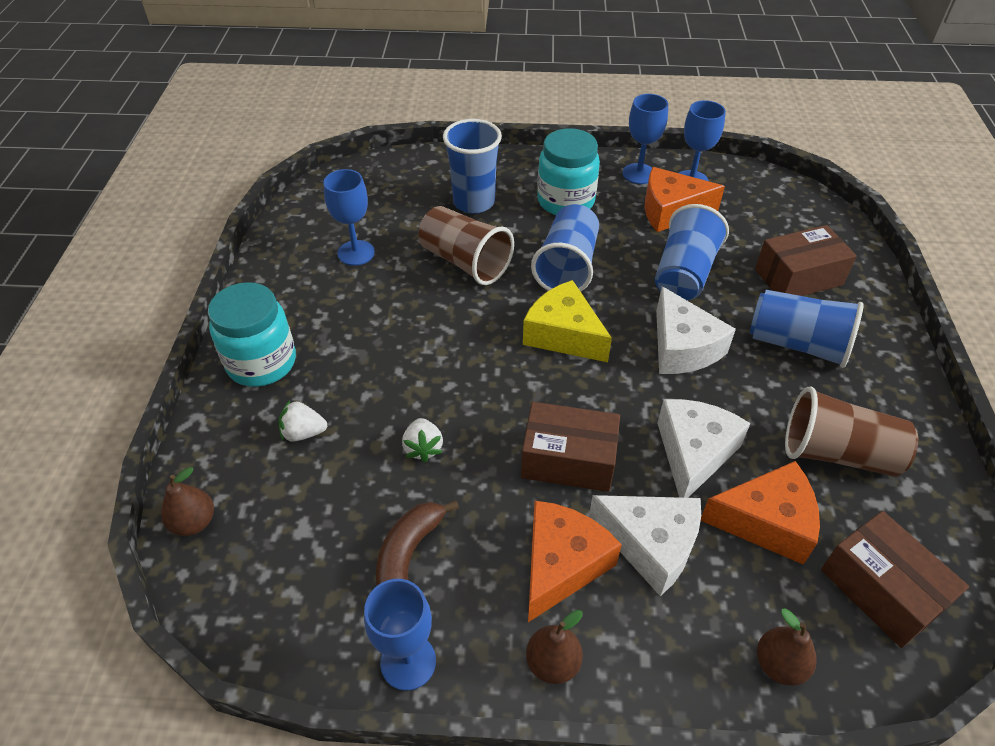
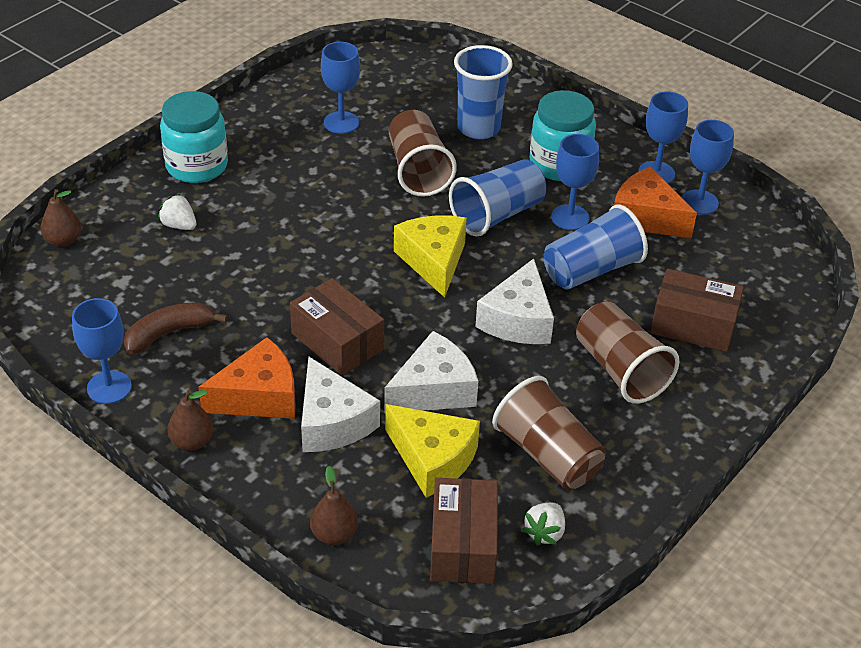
camera: 35 degrees right, 5 degrees down
(423, 448) = (246, 278): white strawberry -> white strawberry (545, 532)
(621, 239) = (570, 217): none -> blue goblet
(766, 522) = (432, 459): orange cheese -> yellow cheese
(797, 344) = (620, 370): blue cup -> brown cup

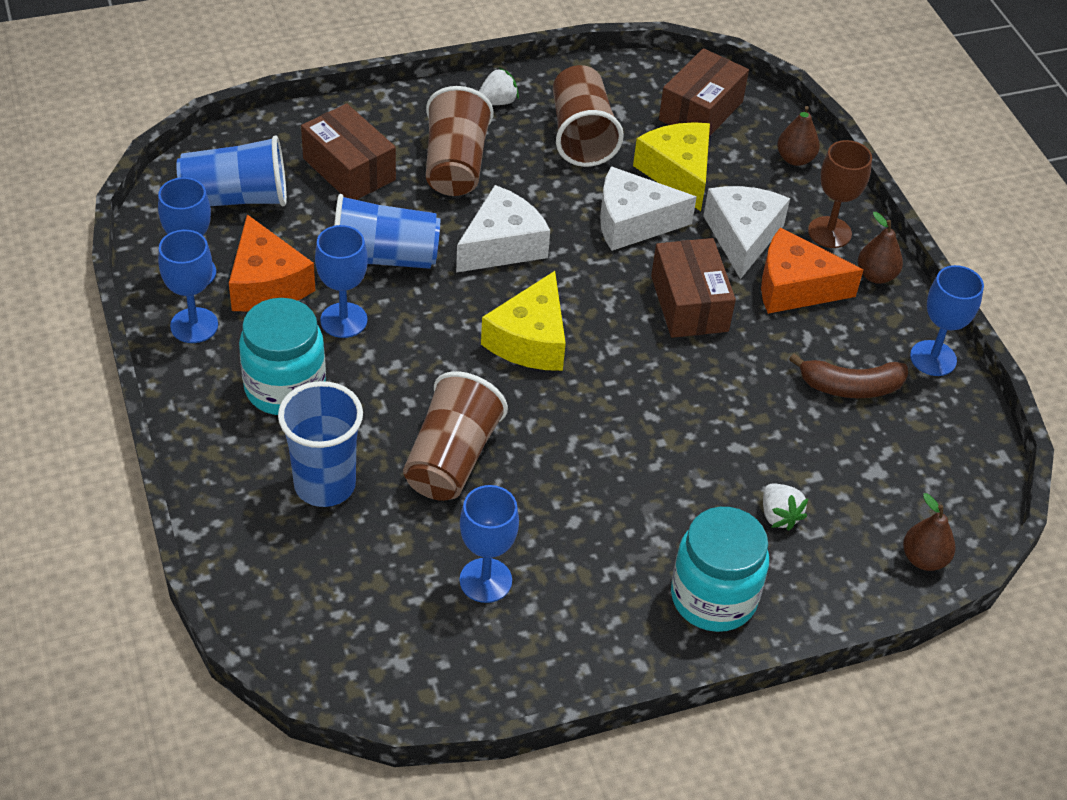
camera: 150 degrees left, 5 degrees up
(256, 466) = (829, 232): none -> brown goblet
(497, 215) = (416, 360): blue cup -> blue cup (236, 198)
(545, 532) = (632, 91): white strawberry -> white strawberry (497, 102)

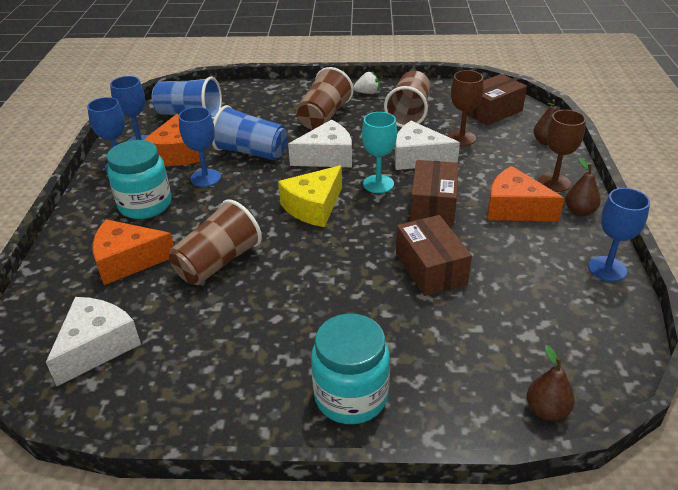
camera: 25 degrees right, 10 degrees down
(325, 485) = (128, 261): blue cup -> orange cheese
(349, 169) = (261, 110): brown box -> brown box (431, 268)
(485, 580) = (188, 342): blue goblet -> none
(599, 281) = (378, 184): none -> turquoise goblet
(678, 173) = (461, 138): yellow cheese -> brown goblet
(742, 237) = (489, 176): white cheese -> white cheese (97, 346)
(779, 516) = (434, 349): white strawberry -> none
(850, 387) = (532, 275): brown banana -> none

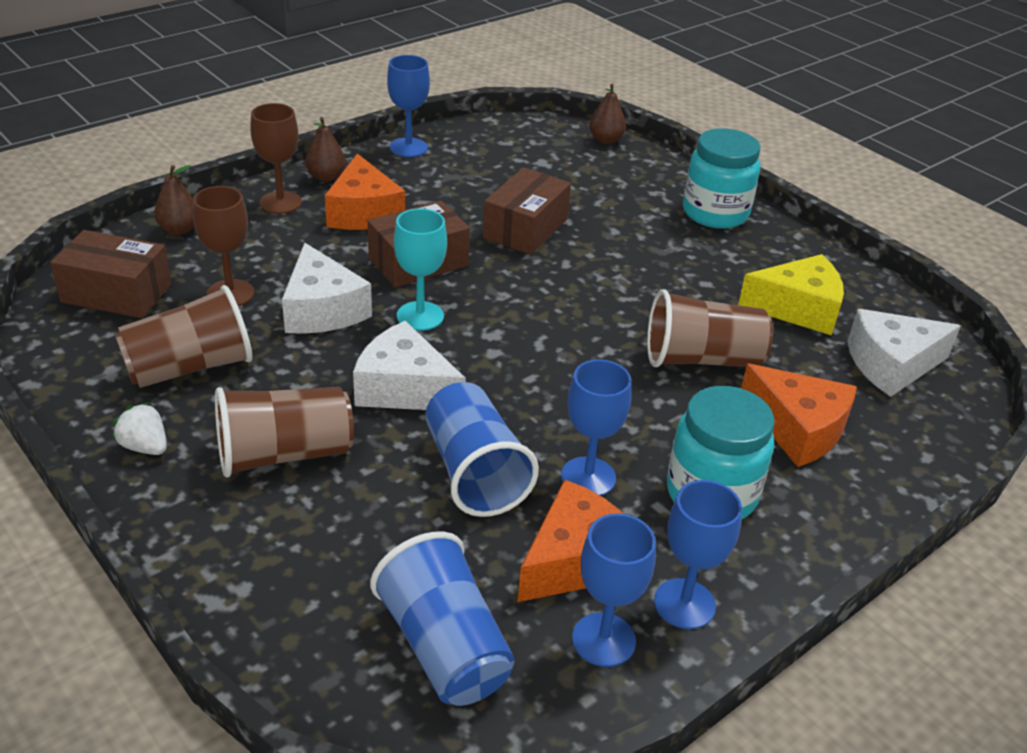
camera: 135 degrees left, 0 degrees up
(313, 207) = (526, 343): yellow cheese -> yellow cheese (798, 308)

